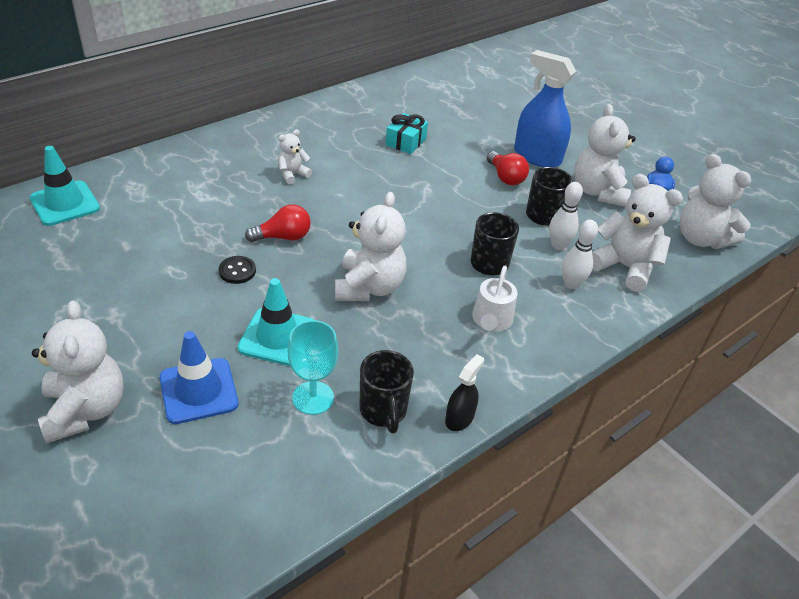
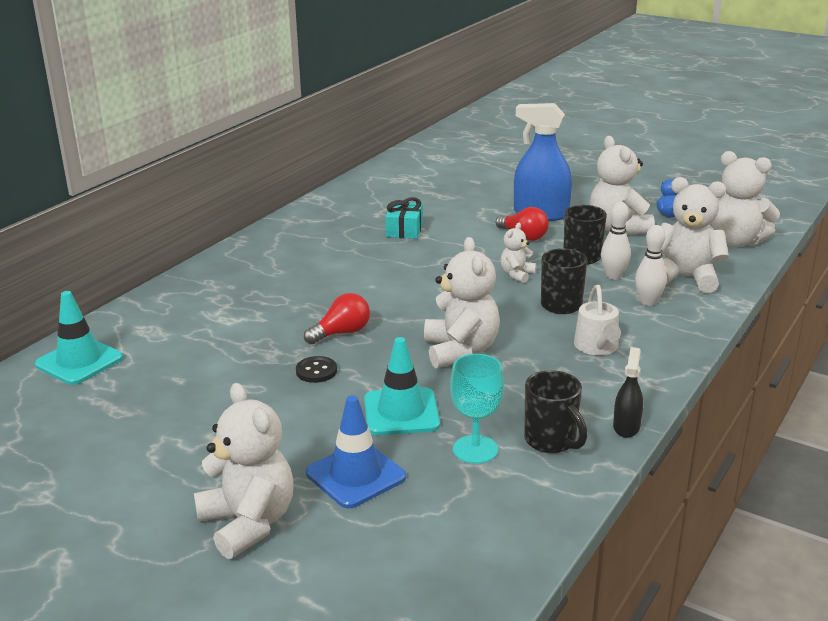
camera: 15 degrees left, 15 degrees down
(292, 174) = (310, 281): white teddy bear -> white teddy bear (517, 275)

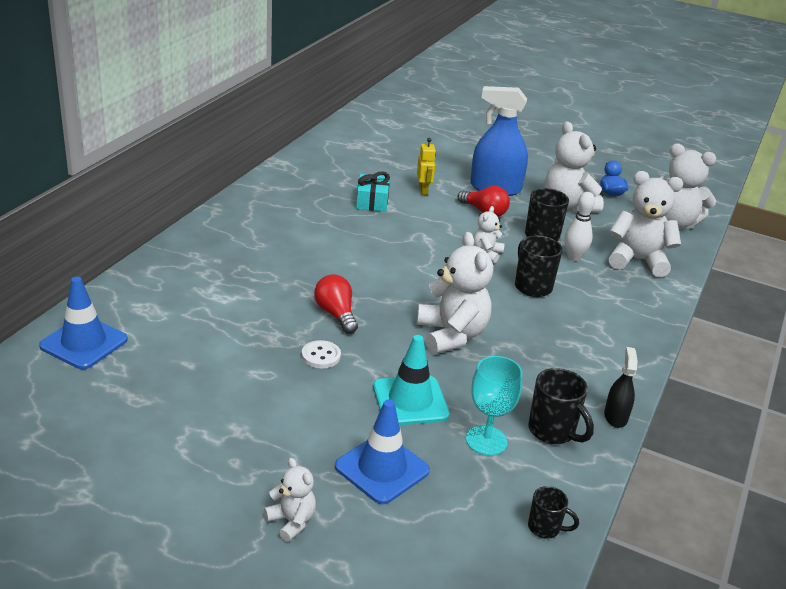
camera: 10 degrees left, 5 degrees up
(79, 361) = (84, 343): turquoise traffic cone -> blue traffic cone
(248, 523) = (291, 521): white teddy bear -> white teddy bear, size x0.52
(316, 371) = (321, 356): black button -> white button
(341, 333) = (336, 314): red light bulb -> red light bulb turned 75 degrees counterclockwise
(462, 218) = (423, 190): none -> yellow robot
(521, 533) = (545, 528): none -> black mug
(597, 347) = (574, 332): white watering can -> none
(648, 302) = (609, 285): white bowling pin -> none

